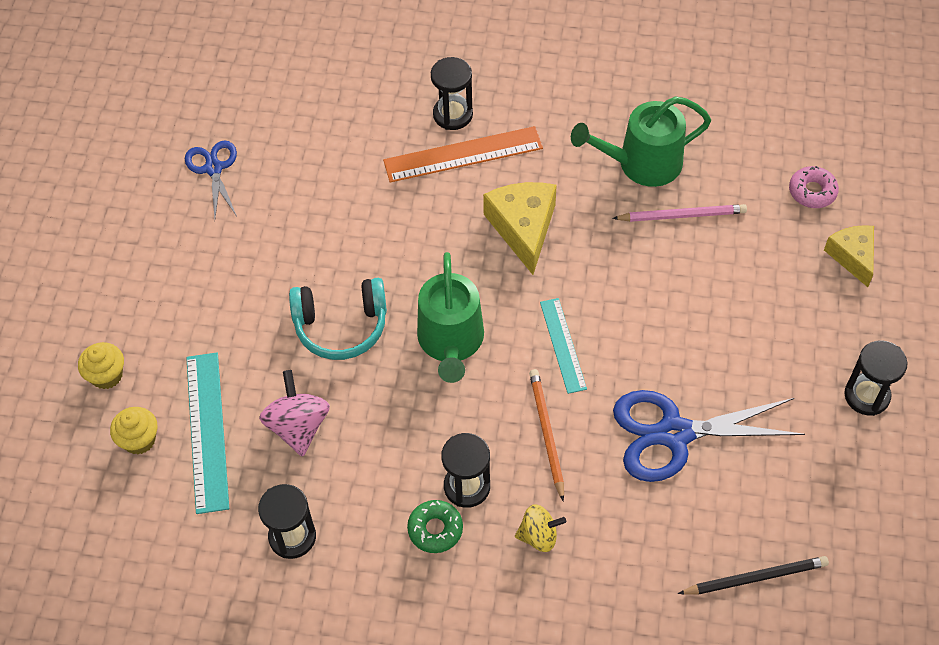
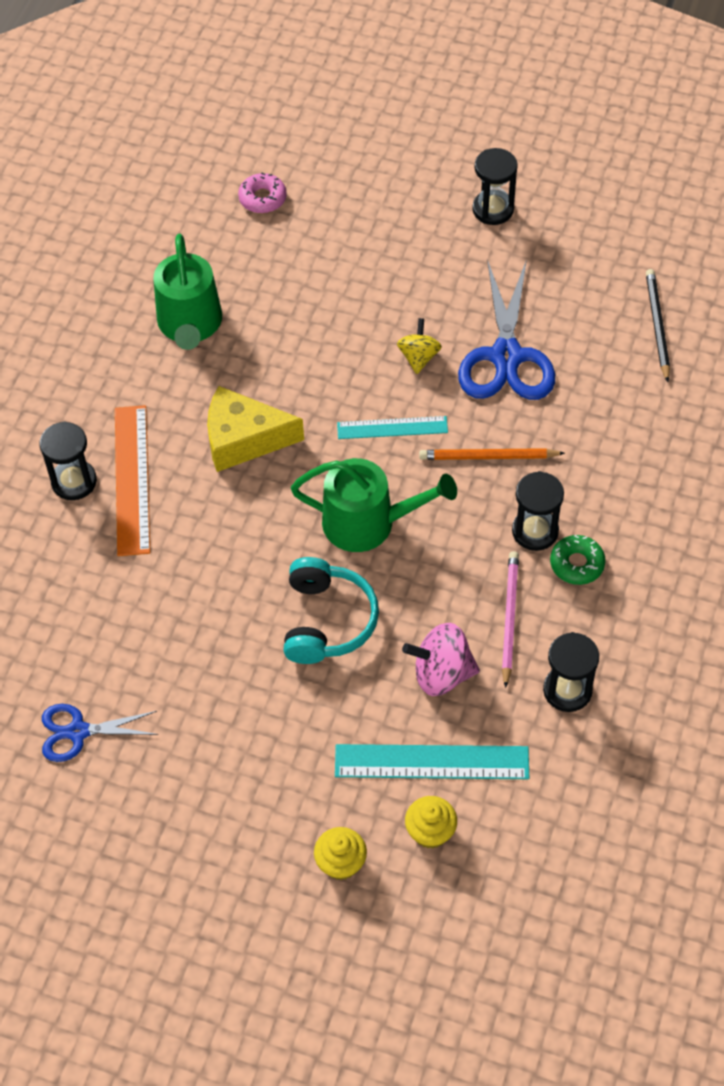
camera: 80 degrees left, 0 degrees up
(539, 536) = (595, 480): yellow spinning top -> yellow spinning top (418, 357)
(682, 215) = (263, 304): pink pencil -> pink pencil (509, 618)
(852, 256) = (344, 186): yellow cheese -> none

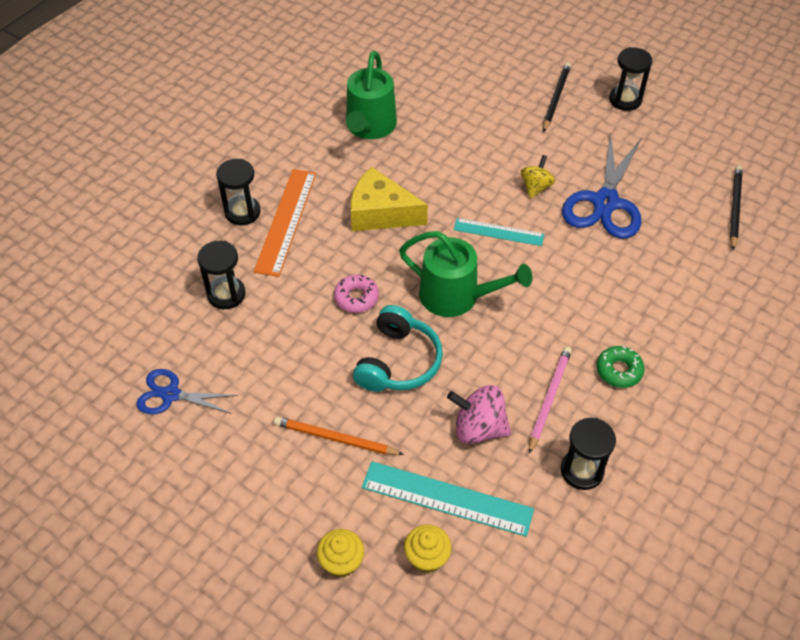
camera: 15 degrees right, 5 degrees down
(262, 198) = (453, 57): pink donut -> pink donut (356, 297)
(408, 227) = (556, 98): none -> black pencil
(488, 457) = (569, 271): orange pencil -> orange pencil (335, 438)
(535, 531) = (591, 336): black hourglass -> black hourglass (226, 294)

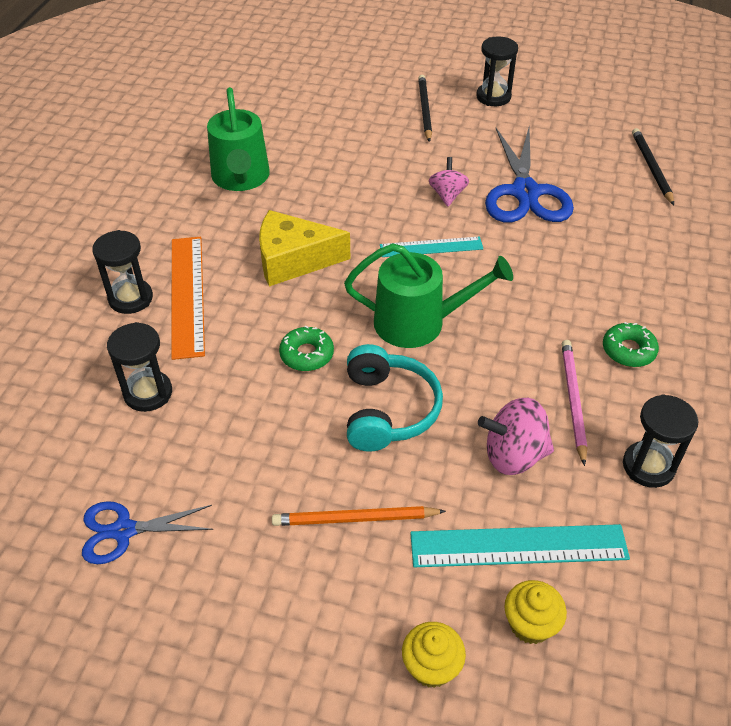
camera: 20 degrees left, 5 degrees down
(356, 297) = (307, 354): pink donut -> green donut
(535, 187) = (447, 195): yellow spinning top -> pink spinning top

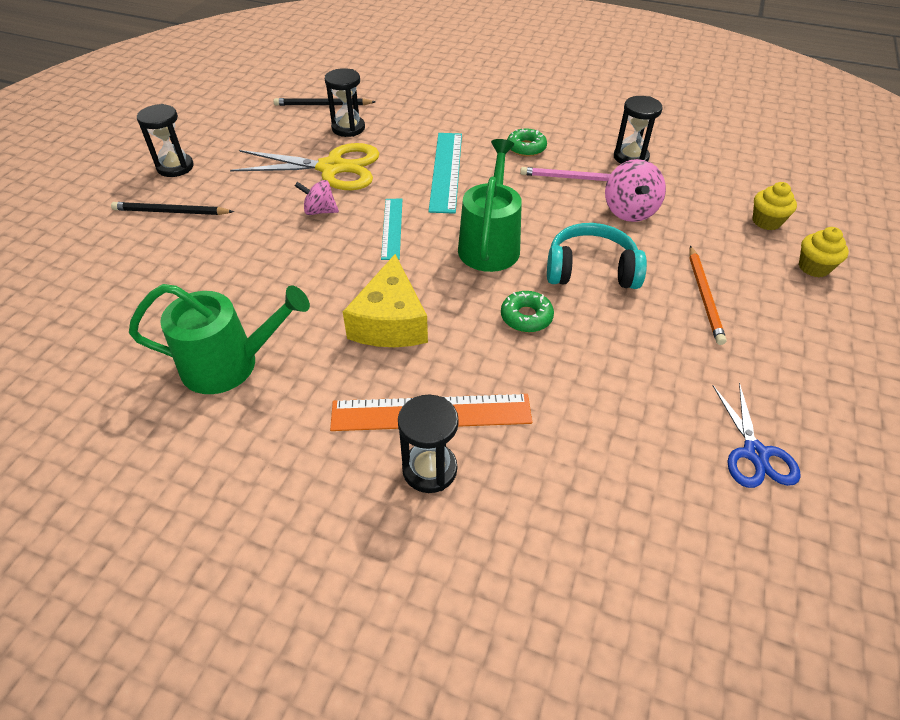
camera: 85 degrees left, 0 degrees up
(148, 393) = (580, 443): black hourglass -> black hourglass (348, 128)
(518, 545) = (707, 219): turquoise ruler -> turquoise ruler (446, 171)
(525, 192) = (332, 168): blue scissors -> yellow scissors

